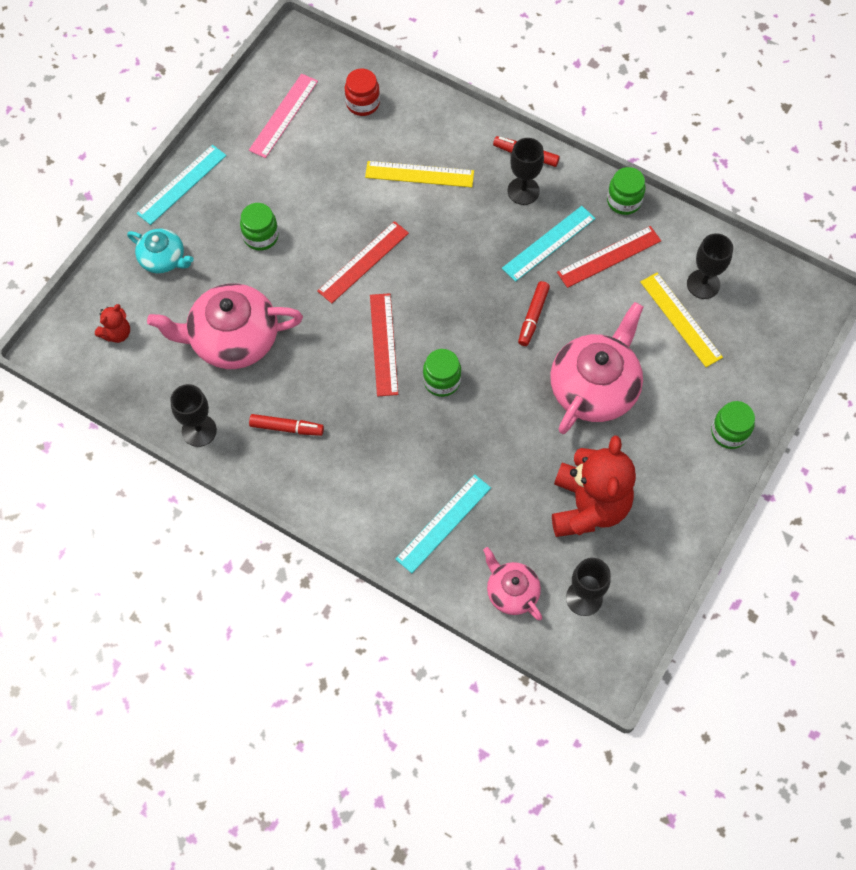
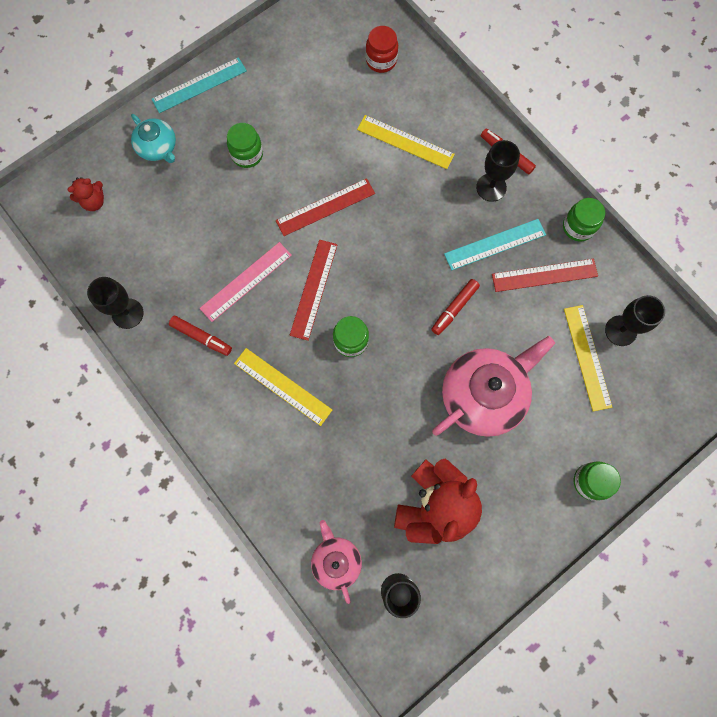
camera: 20 degrees right, 10 degrees up
(232, 339) = (187, 240): pink teapot -> none
(284, 115) = (309, 50): pink ruler -> pink ruler (246, 281)
(390, 447) = (282, 386): none -> yellow ruler
(443, 523) = (301, 474): turquoise ruler -> none

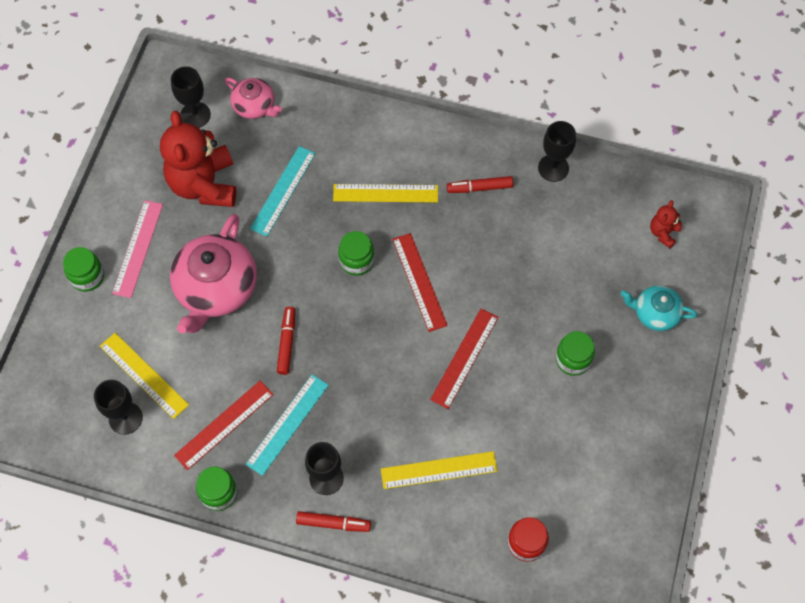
camera: 145 degrees right, 10 degrees down
(199, 85) = (674, 396): turquoise ruler -> turquoise ruler (283, 191)
(246, 281) = (480, 251): pink ruler -> pink ruler (137, 248)

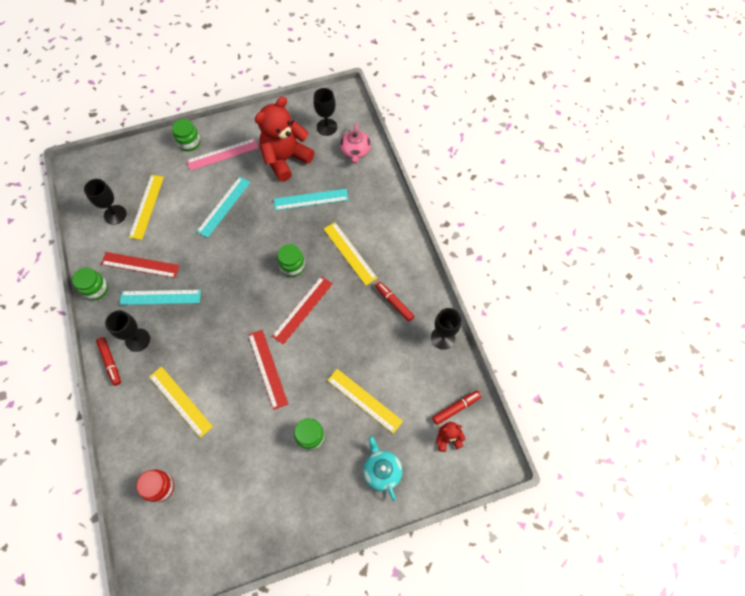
camera: 55 degrees right, 0 degrees up
(216, 288) = (223, 206): pink teapot -> turquoise ruler
(287, 343) = (213, 264): red marker -> red marker (456, 408)
(465, 358) = (267, 368): red ruler -> red ruler turned 75 degrees clockwise
(569, 284) = (364, 400): none -> yellow ruler

